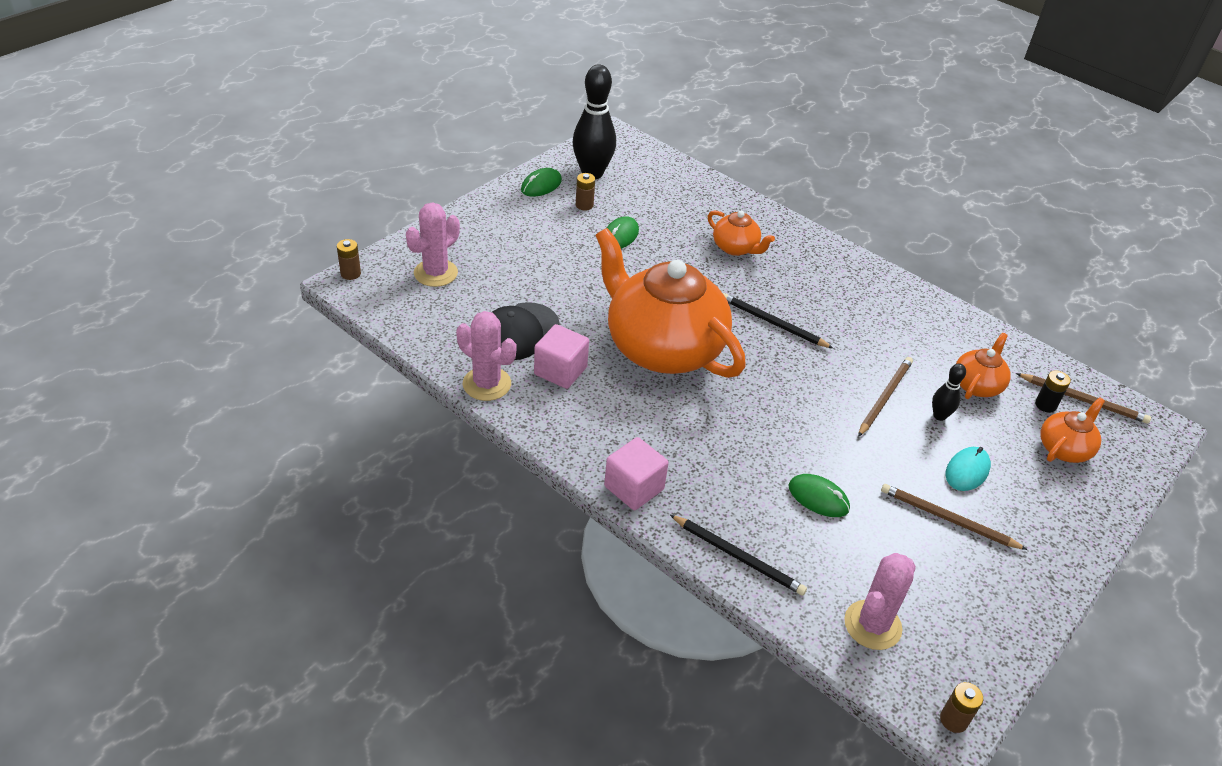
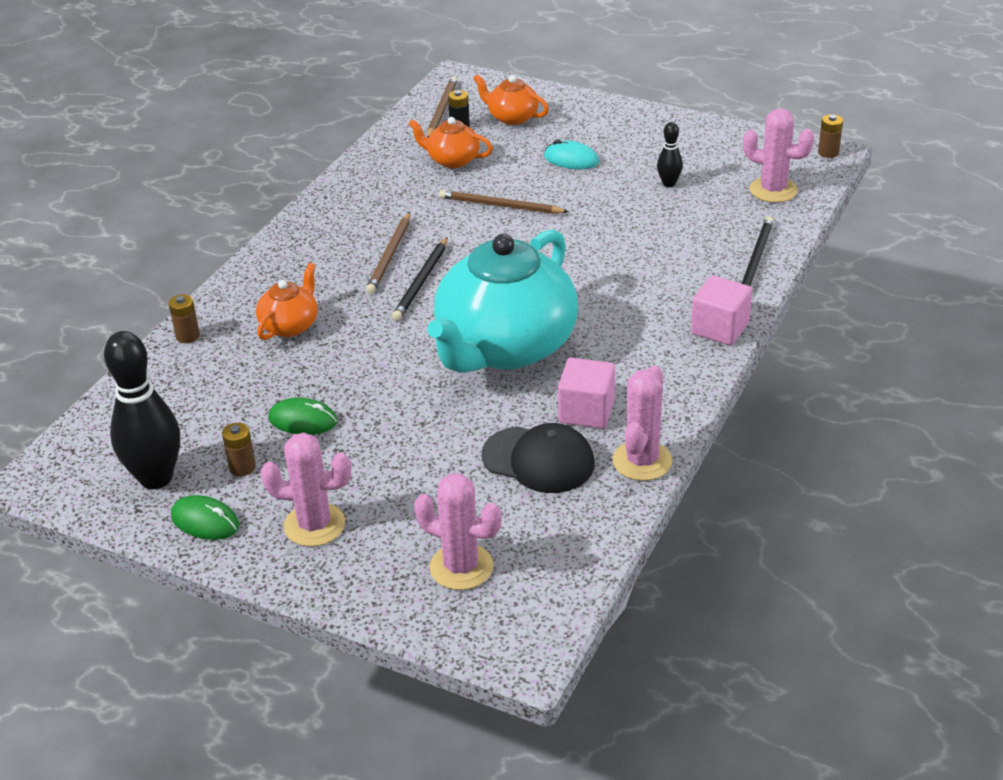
camera: 100 degrees left, 5 degrees down
(350, 274) = (505, 655): brown battery -> brown battery (188, 336)
(512, 224) = (314, 525): none -> pink cactus
(662, 348) = (505, 347): orange teapot -> turquoise teapot
(818, 498) = (657, 227): green mouse -> none
(939, 416) = (508, 176): black bowling pin -> black bowling pin (669, 184)
(948, 519) = (635, 165): brown pencil -> brown pencil (390, 256)

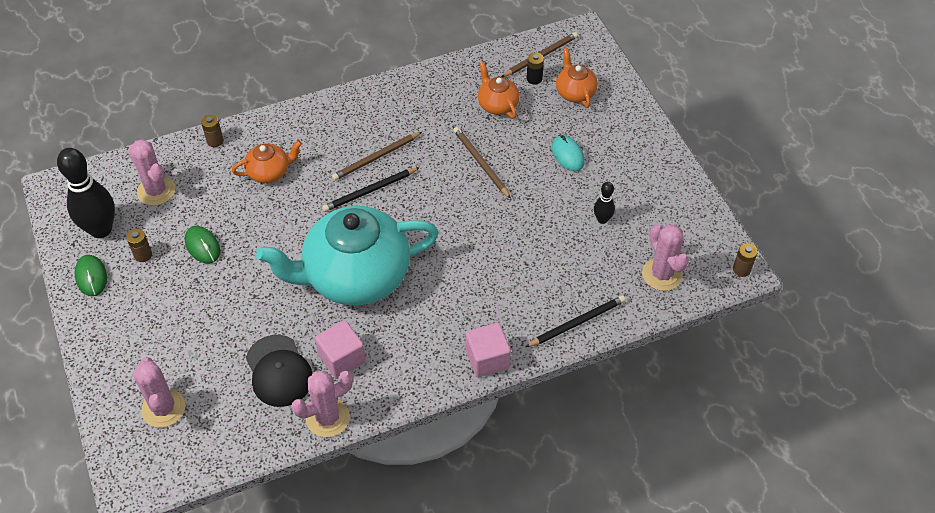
camera: 40 degrees right, 15 degrees up
(314, 525) = (132, 321): pink cactus -> pink cactus (156, 191)

